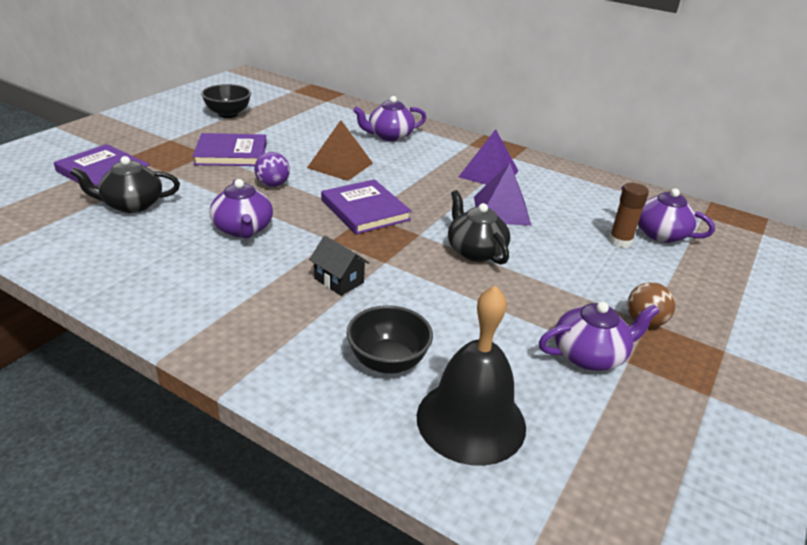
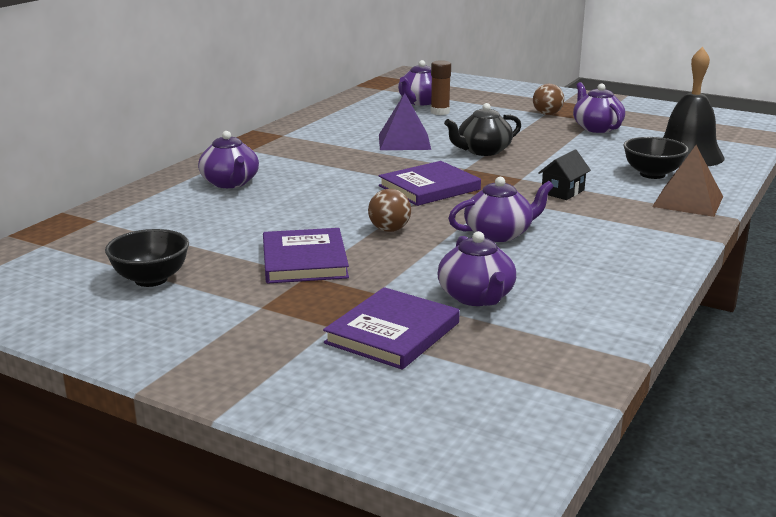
camera: 90 degrees left, 10 degrees down
(131, 205) = (476, 297): black teapot -> purple teapot
(273, 185) = (389, 230): purple ball -> brown ball
(340, 165) = (324, 202): brown pyramid -> brown pyramid (688, 201)
(488, 173) = (325, 144): purple pyramid -> none

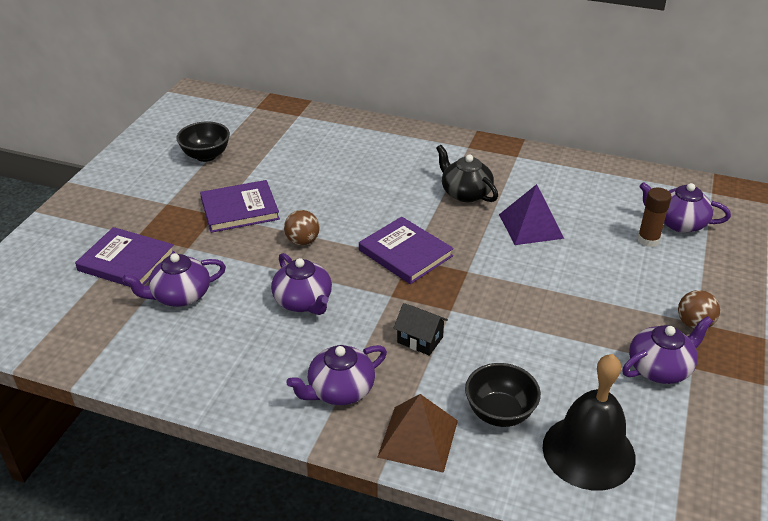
camera: 80 degrees right, 15 degrees up
(230, 183) = (385, 152): purple teapot -> purple teapot (340, 390)
(483, 151) = (525, 279): black teapot -> black teapot (465, 193)

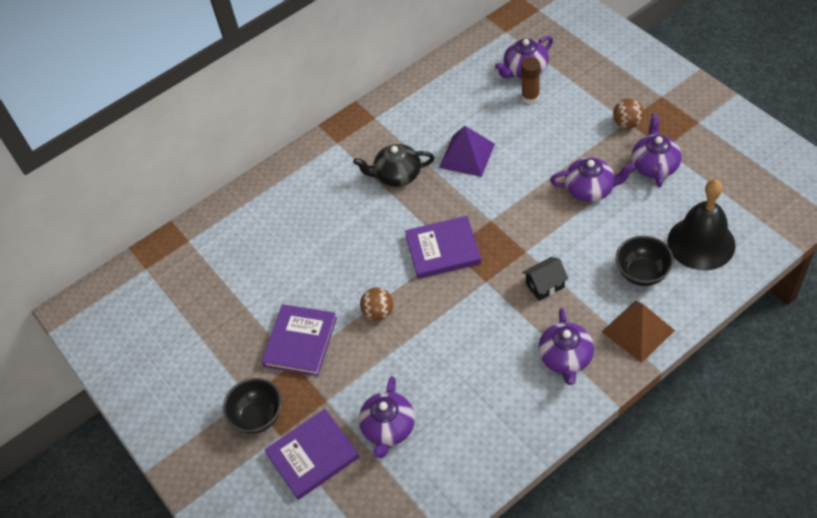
camera: 50 degrees left, 15 degrees up
(206, 156) = (195, 339): black bowl -> black bowl (258, 416)
(303, 301) = (454, 342): purple teapot -> purple teapot (590, 189)

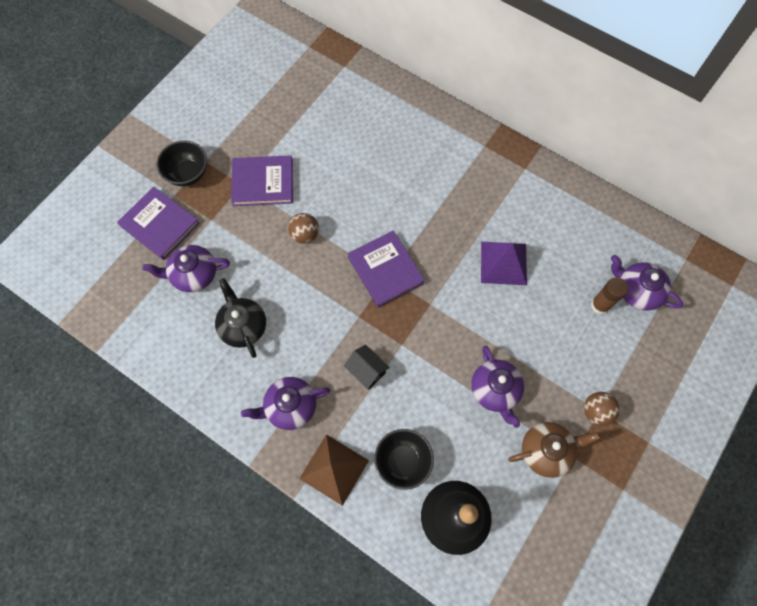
camera: 65 degrees right, 15 degrees up
(397, 175) = (461, 207): black teapot -> black teapot (243, 326)
(654, 165) = (546, 451): purple teapot -> brown teapot

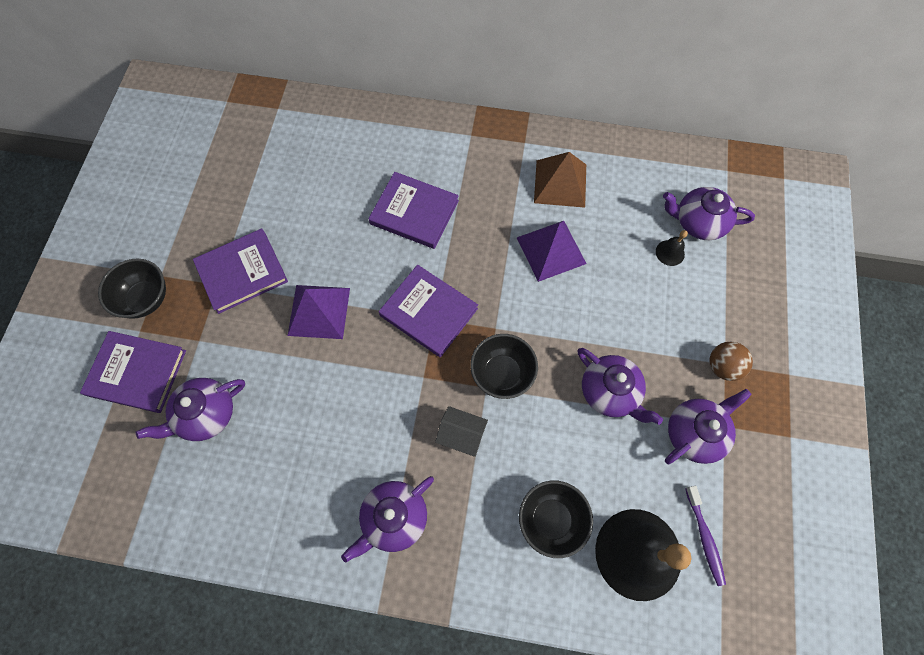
camera: 25 degrees left, 0 degrees up
(243, 326) = (294, 448): black teapot -> none
(305, 235) = (319, 311): brown ball -> purple pyramid
(334, 469) = (479, 567): brown pyramid -> brown pyramid (560, 183)
(411, 189) = (414, 212): none -> purple book
(418, 340) = (502, 374): none -> black bowl
(513, 530) = (704, 538): none -> purple toothbrush
(546, 451) = (695, 432): brown teapot -> purple teapot
(600, 305) = (670, 252): brown glue stick -> black bell

